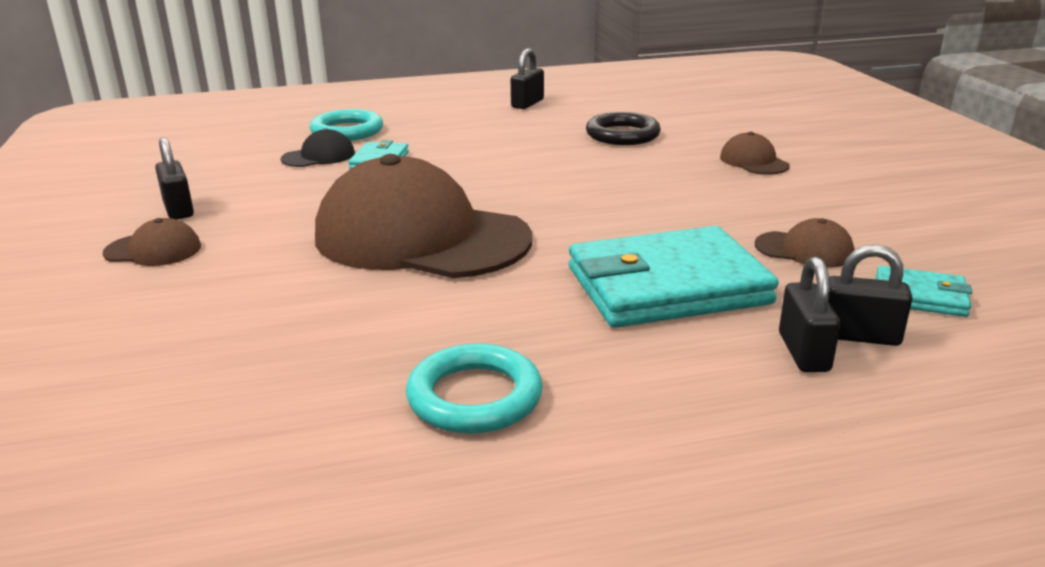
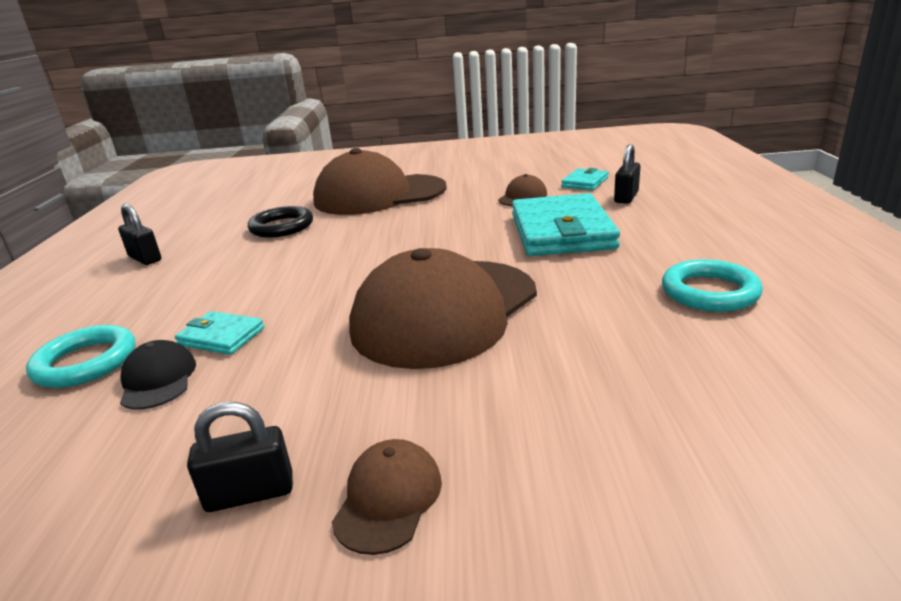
camera: 75 degrees left, 0 degrees up
(753, 161) = (379, 195): brown cap -> brown cap, size x2.44
(803, 352) = (643, 209): black padlock -> none

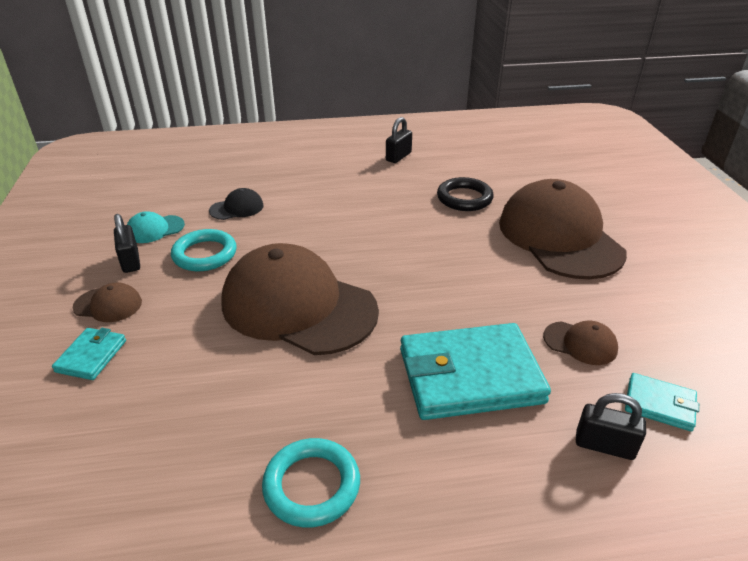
camera: 80 degrees right, 10 degrees up
(86, 362) = (261, 180): turquoise ring -> turquoise ring (205, 254)
(148, 476) = (155, 229): none -> turquoise cap
(221, 336) = (280, 216): turquoise wallet -> turquoise wallet (91, 356)

